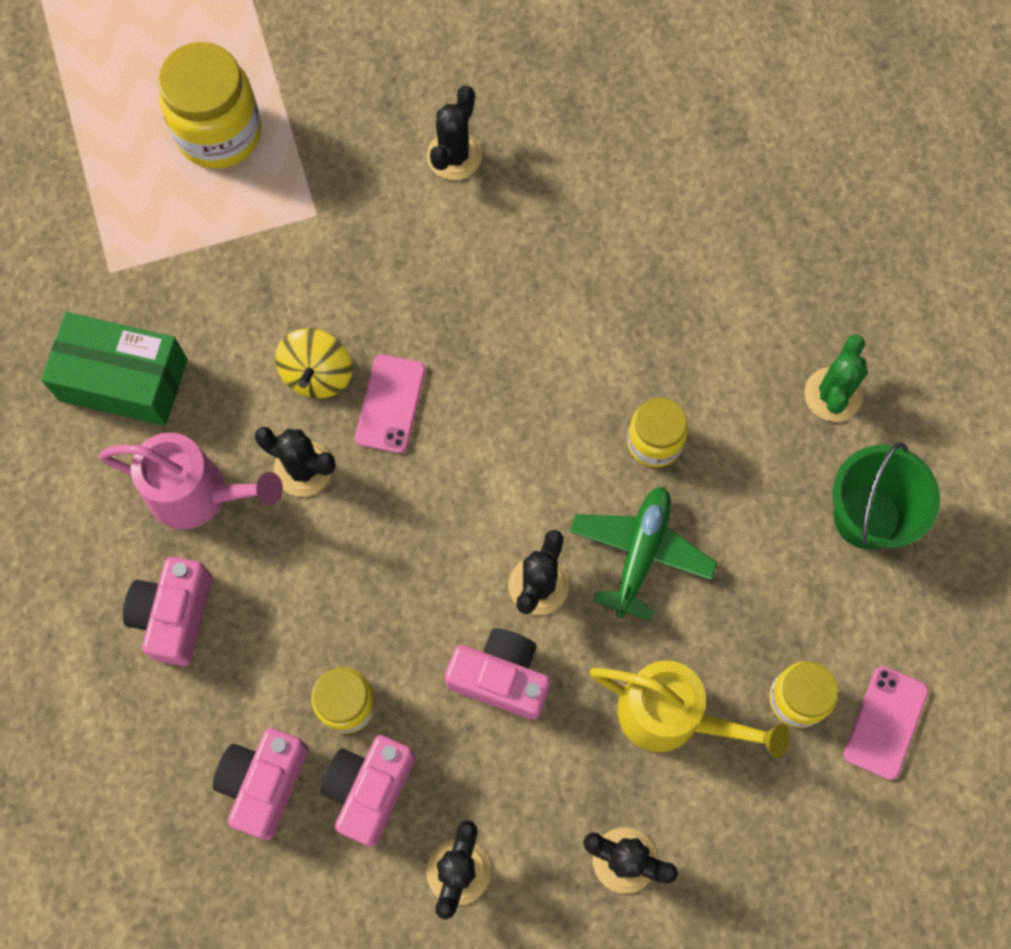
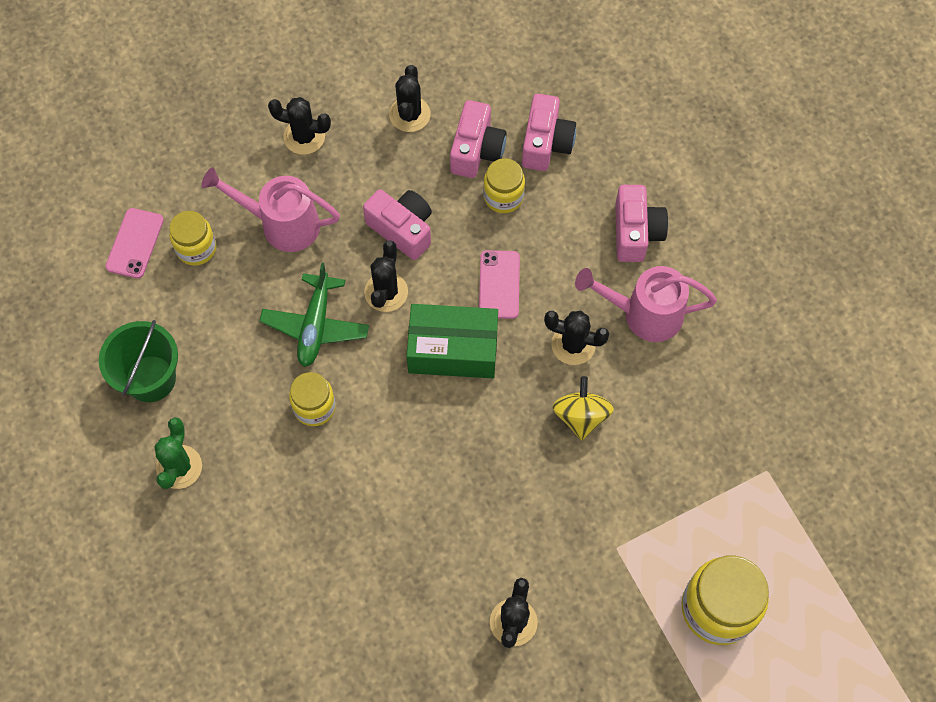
camera: 170 degrees right, 5 degrees down
(123, 380) = (726, 387): green box -> green box (453, 350)
(390, 404) = (519, 403): pink phone -> pink phone (499, 284)
(501, 678) = (402, 229): pink camera -> pink camera turned 150 degrees counterclockwise
(672, 717) = (281, 224): yellow watering can -> pink watering can

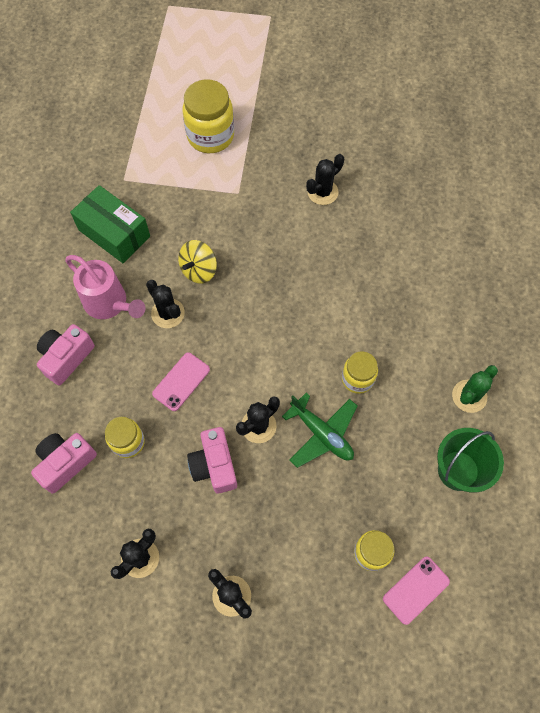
camera: 145 degrees left, 0 degrees up
(281, 224) = (296, 530): pink watering can -> none
(315, 326) = (322, 434): green plane -> green plane turned 90 degrees clockwise
(453, 350) = (243, 358): green box -> green box (114, 233)
(476, 150) = (116, 492): pink camera -> none

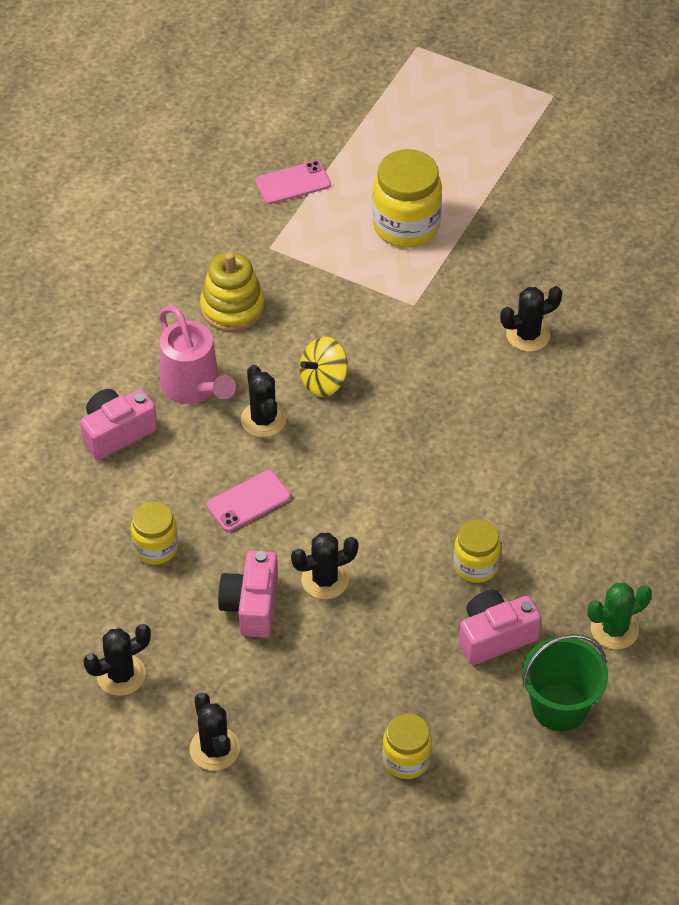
camera: 20 degrees right, 15 degrees down
(65, 463) = (71, 547): pink camera -> pink camera (495, 636)
(114, 233) = (232, 307): green box -> yellow stacking toy
(322, 434) = (401, 612): green plane -> none
(416, 590) = (444, 816): pink phone -> pink phone (293, 183)

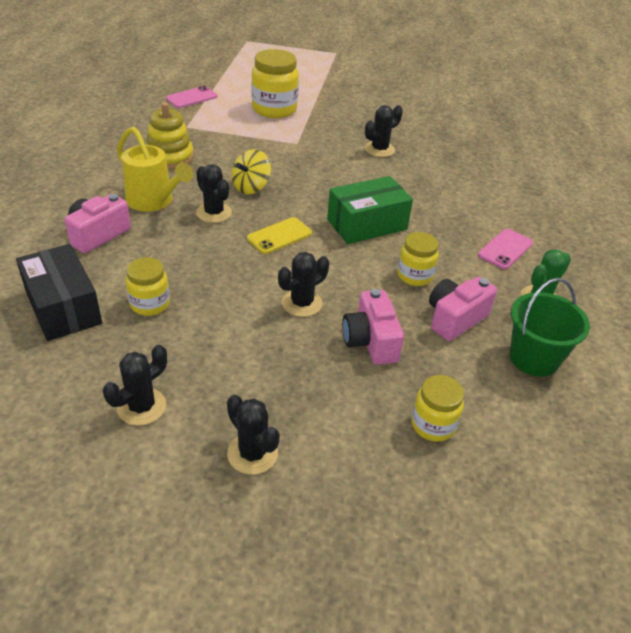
camera: 20 degrees left, 10 degrees down
(63, 534) = (63, 307): none -> black box
(194, 388) = (154, 202): pink watering can -> yellow watering can
(248, 501) = (219, 262): pink phone -> pink phone (505, 249)
(251, 605) = (247, 331): pink camera -> pink camera (370, 341)
(333, 473) = (279, 236): none -> yellow phone
(451, 473) = (367, 224): none -> green box

